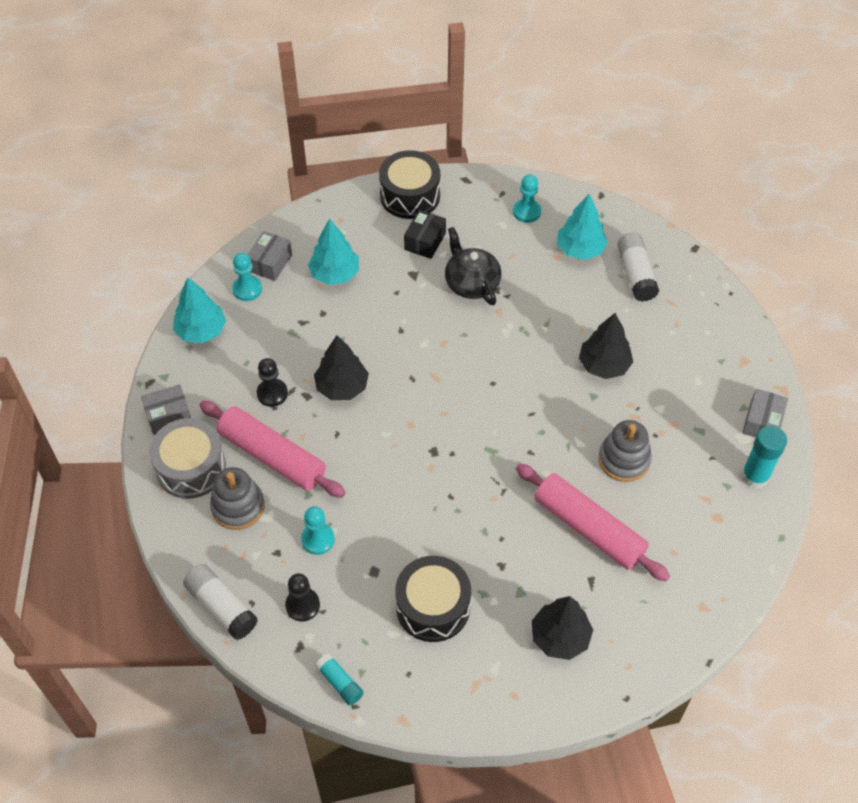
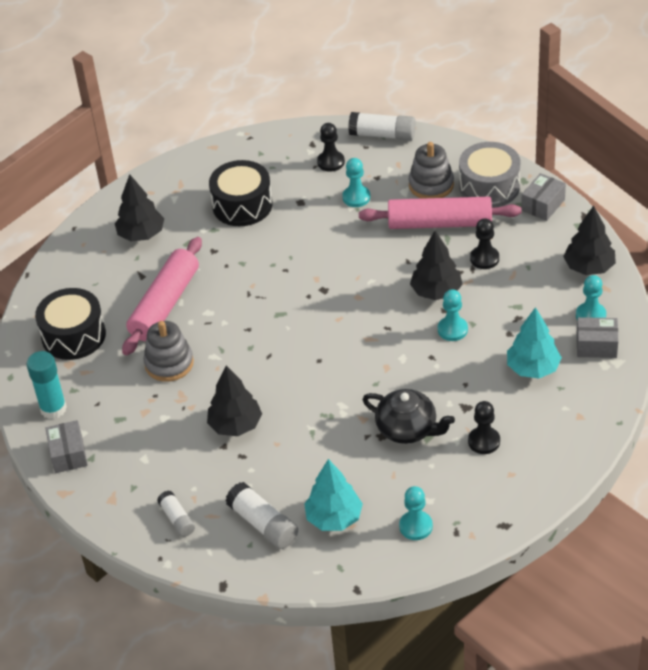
camera: 150 degrees right, 10 degrees down
(201, 331) = (589, 267): turquoise tree -> black tree
(270, 263) = (596, 345): grey box -> grey box turned 75 degrees counterclockwise
(340, 683) = (269, 142): turquoise glue stick -> none
(362, 343) = (452, 330): none -> turquoise pawn
(410, 196) = (540, 476): black drum -> black drum (73, 335)
(425, 241) = (484, 441): black box -> black pawn
(589, 528) = (165, 305): pink rolling pin -> pink rolling pin turned 75 degrees counterclockwise
(700, 314) = (177, 519): none -> white glue stick

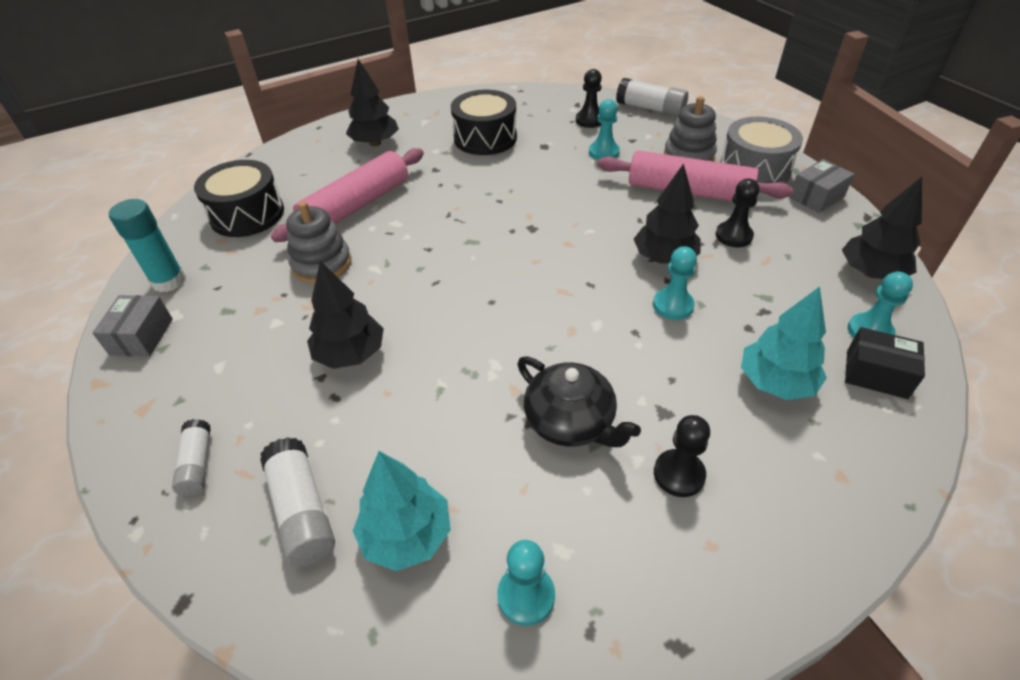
camera: 15 degrees right, 0 degrees up
(596, 345) = (876, 374): grey box -> black box

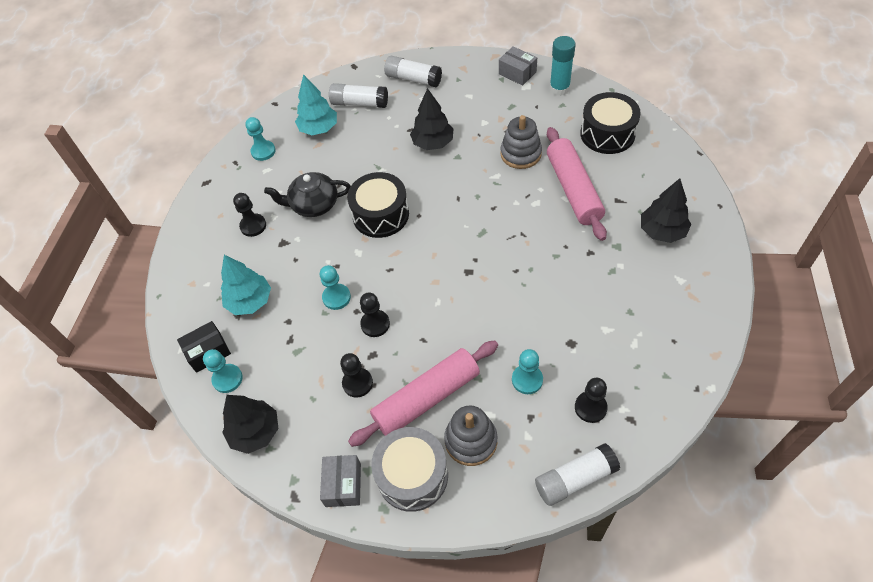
camera: 130 degrees right, 10 degrees up
(197, 464) = (413, 79): white glue stick -> white glue stick, size x1.57
(485, 138) = (616, 308): black drum -> black drum (380, 215)
(664, 258) = (375, 324): black tree -> black pawn

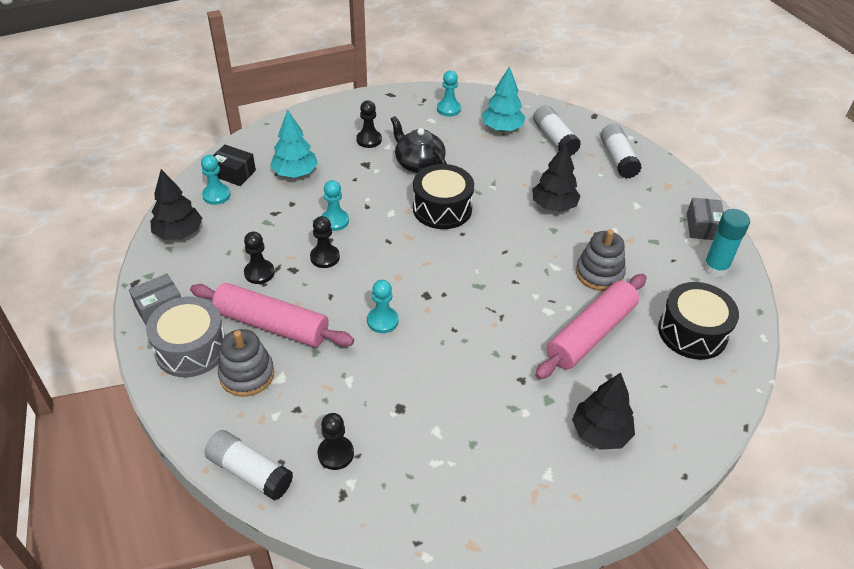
camera: 50 degrees right, 10 degrees down
(527, 380) = (335, 389): turquoise pawn -> turquoise pawn (382, 321)

